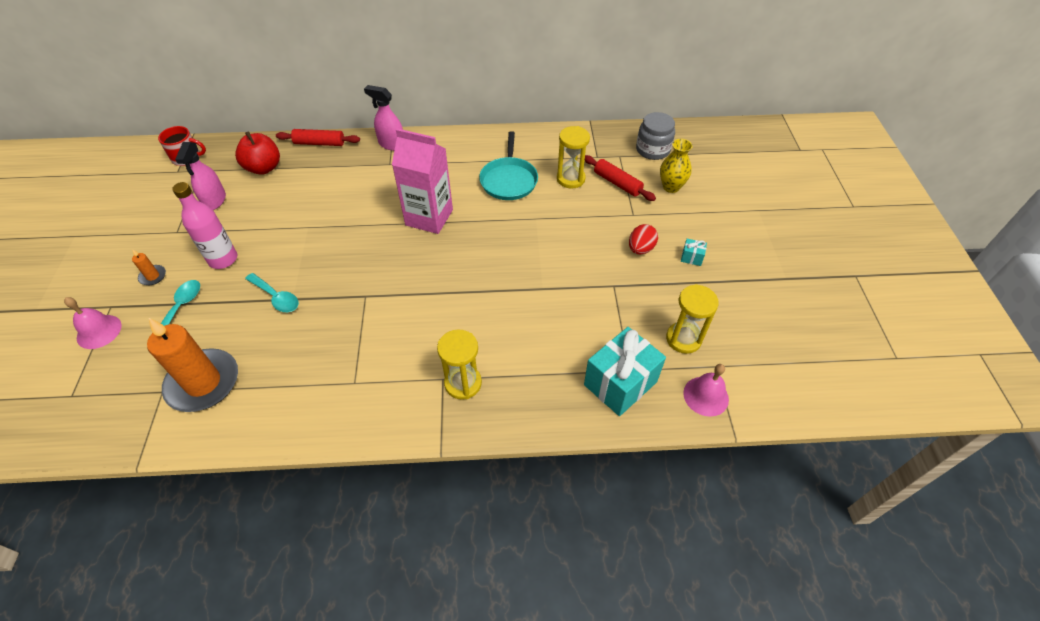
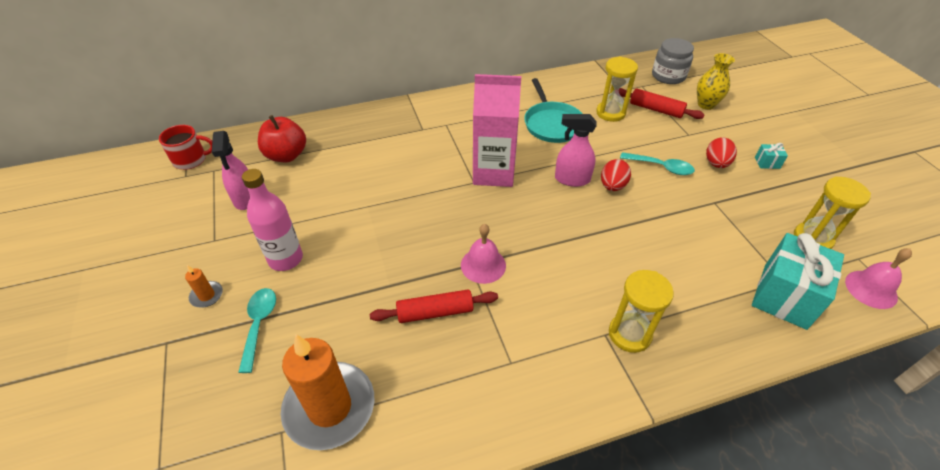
camera: 15 degrees left, 5 degrees down
(99, 331) = (163, 376): pink bell -> pink bell (483, 265)
(276, 297) = (370, 288): turquoise spoon -> turquoise spoon (661, 167)
(319, 143) = (337, 121): red rolling pin -> red rolling pin (435, 312)
(391, 144) = (414, 110): pink spray bottle -> pink spray bottle (572, 179)
(528, 251) = (612, 186): none -> red egg

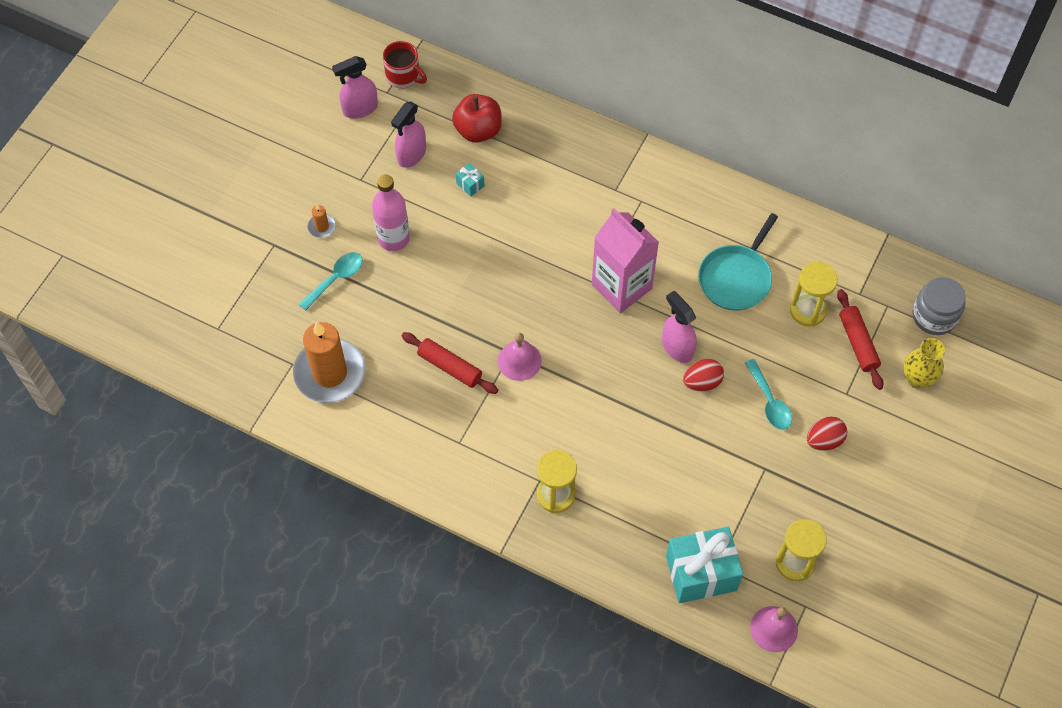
camera: 45 degrees right, 15 degrees up
(169, 198) = (360, 109): none -> pink spray bottle
(767, 163) = (872, 479): turquoise gift -> turquoise gift (470, 184)

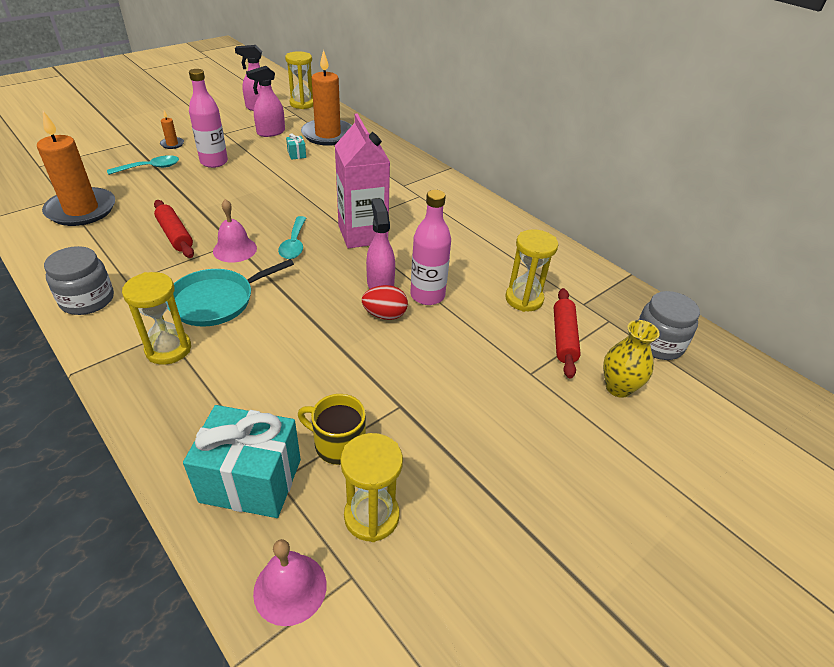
camera: 20 degrees right, 20 degrees down
(403, 76) = (302, 104): red mug -> yellow hourglass
(445, 477) = (87, 300): none -> grey jar
(478, 130) = (328, 135): red apple -> orange candle
(724, 343) = (427, 295): none -> pink bottle
(736, 278) = (468, 259): turquoise pan -> turquoise pan (216, 301)
(741, 520) = (338, 444): none -> yellow mug
(769, 402) = (443, 352): turquoise spoon -> turquoise spoon (294, 244)
(824, 440) = (482, 404): red egg -> none

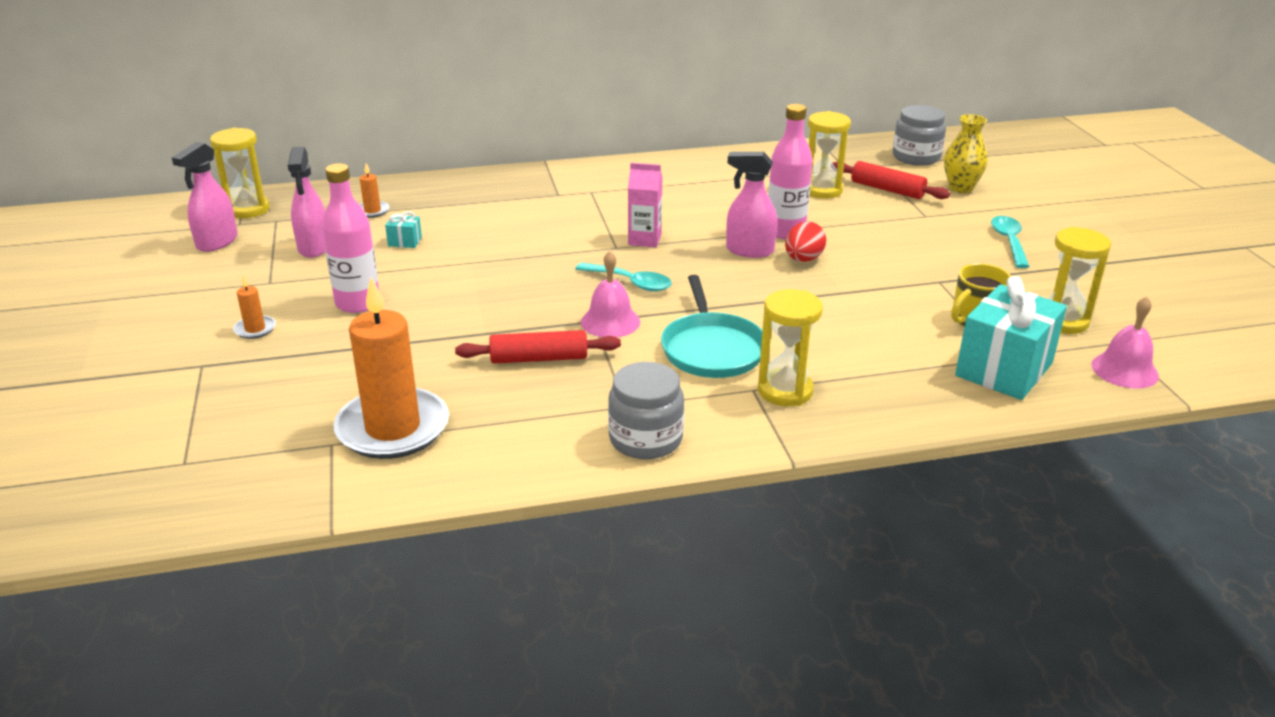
camera: 60 degrees left, 10 degrees down
(150, 168) = (316, 357): turquoise spoon -> turquoise spoon (1009, 242)
(328, 135) = (372, 211): orange candle -> orange candle, size x0.41
(363, 234) = (644, 239): pink carton -> pink carton, size x0.55

